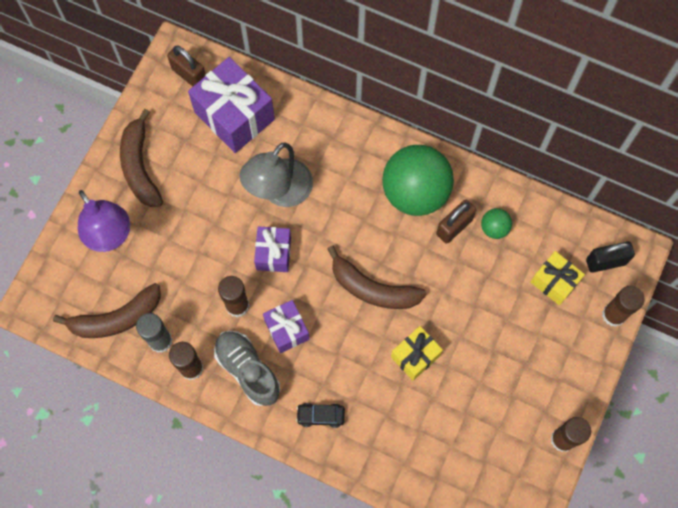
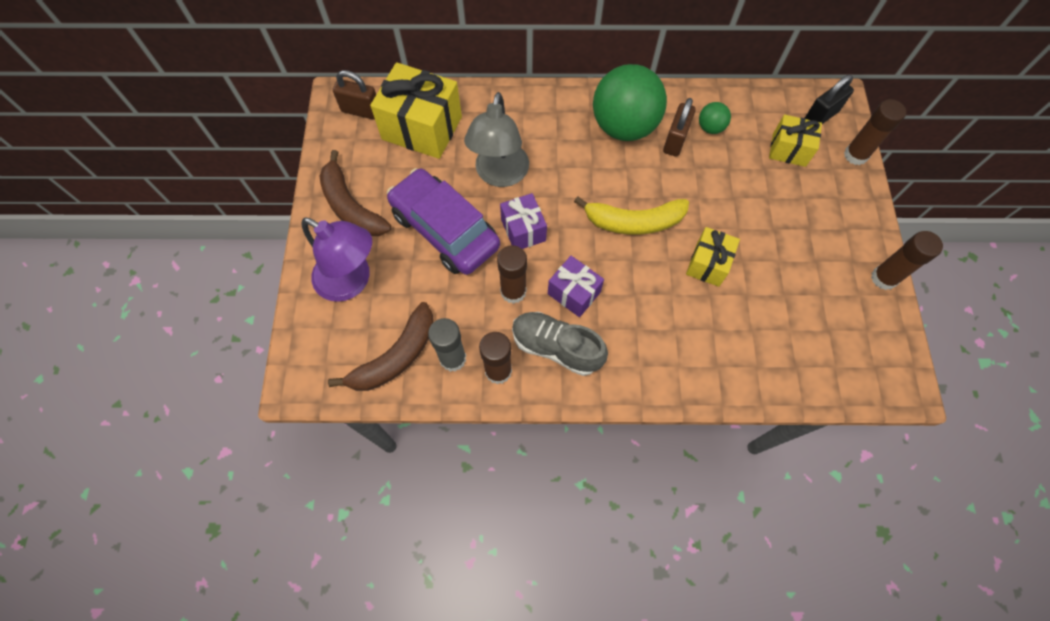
camera: 25 degrees left, 5 degrees down
(208, 224) = (445, 230): none -> purple car
(234, 115) = (422, 128): purple gift -> yellow gift
(320, 416) = (652, 358): black car -> none
(372, 288) = (633, 222): brown banana -> yellow banana

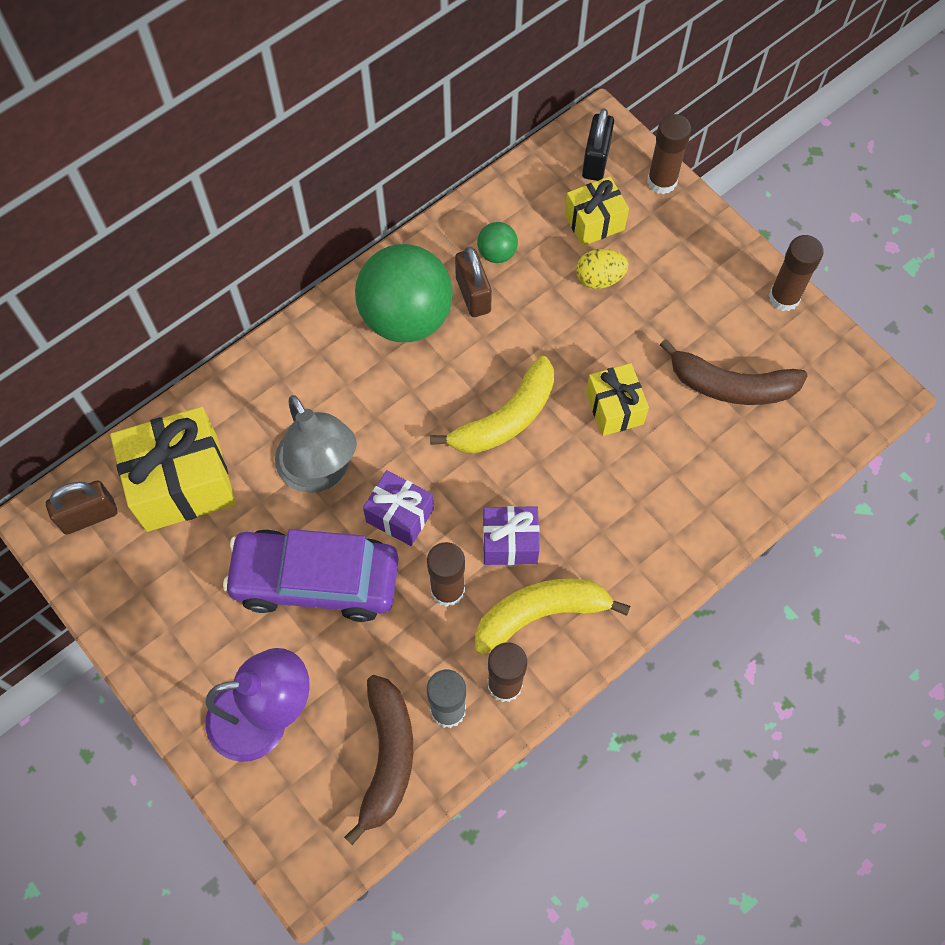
camera: 40 degrees left, 0 degrees up
(351, 206) = (184, 636): brown banana -> brown banana (731, 386)
(556, 347) = (541, 613): grey shoe -> yellow banana
(764, 184) = (599, 278): none -> yellow egg

